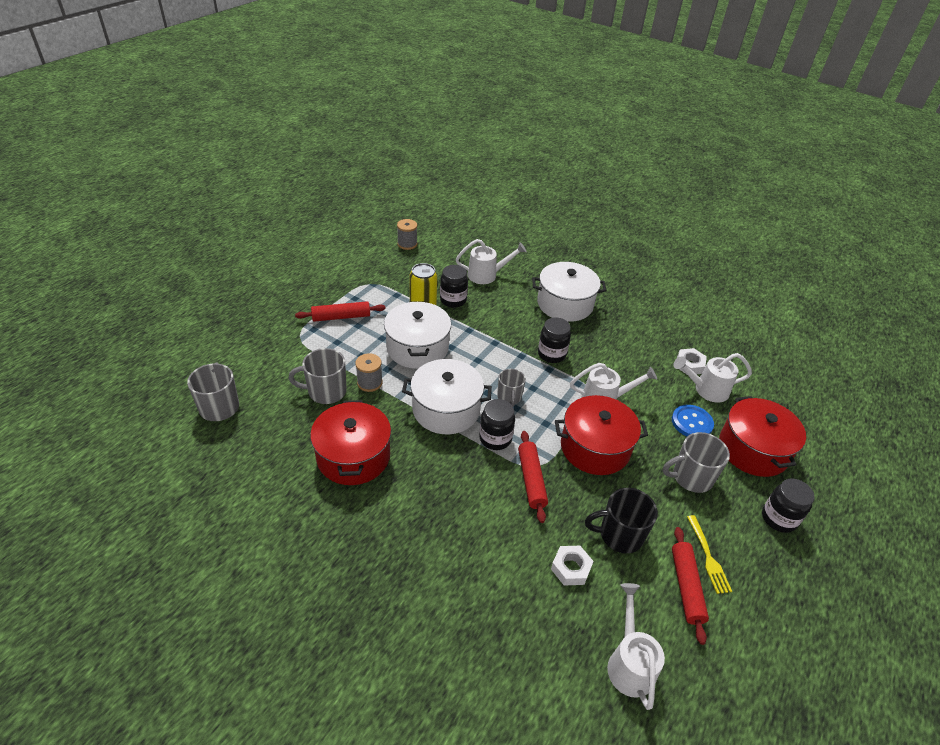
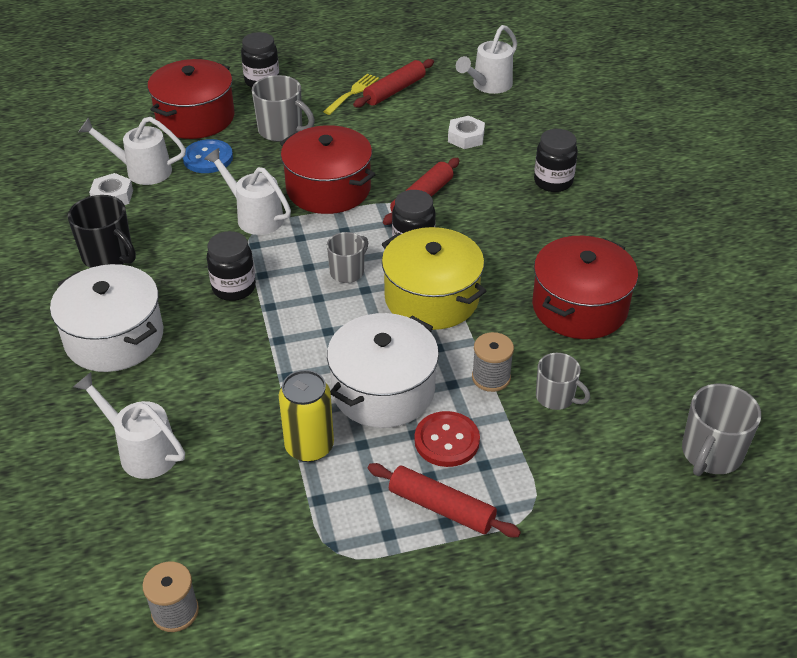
camera: 135 degrees left, 0 degrees up
(326, 391) = (556, 397): grey mug -> grey mug, size x0.67
(364, 342) = (446, 441): none -> red button
(446, 409) = (431, 298): white pot -> yellow pot
(453, 300) = (248, 436): black jar -> black jar (553, 182)
(619, 535) = (399, 133): black mug -> black mug (109, 256)
(706, 390) = (142, 170): white watering can -> white watering can turned 150 degrees clockwise

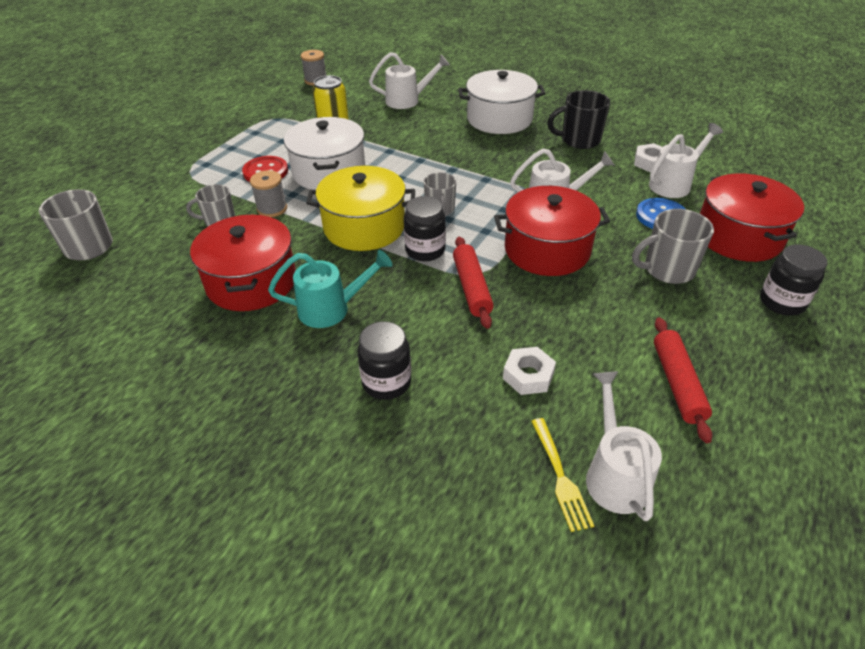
camera: 135 degrees right, 0 degrees up
(234, 288) = (487, 165): black jar -> none
(352, 93) = (700, 349): yellow fork -> yellow fork (559, 476)
(442, 507) = (239, 150): red rolling pin -> none
(538, 245) = (331, 309): none -> turquoise watering can

